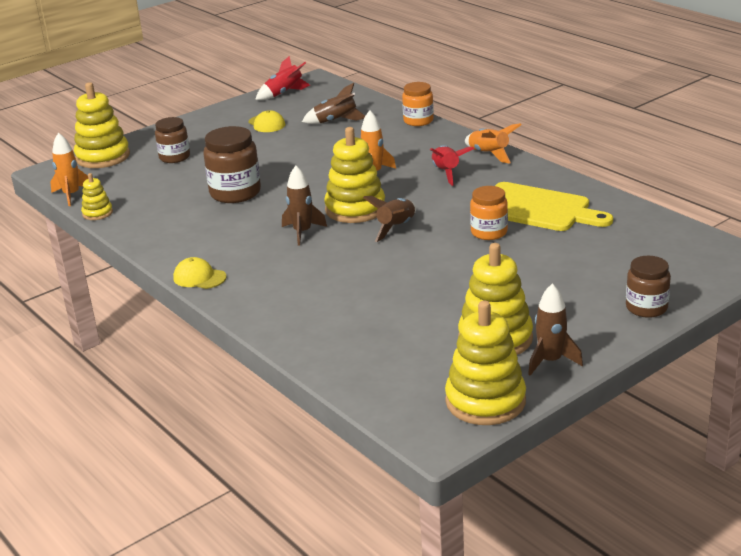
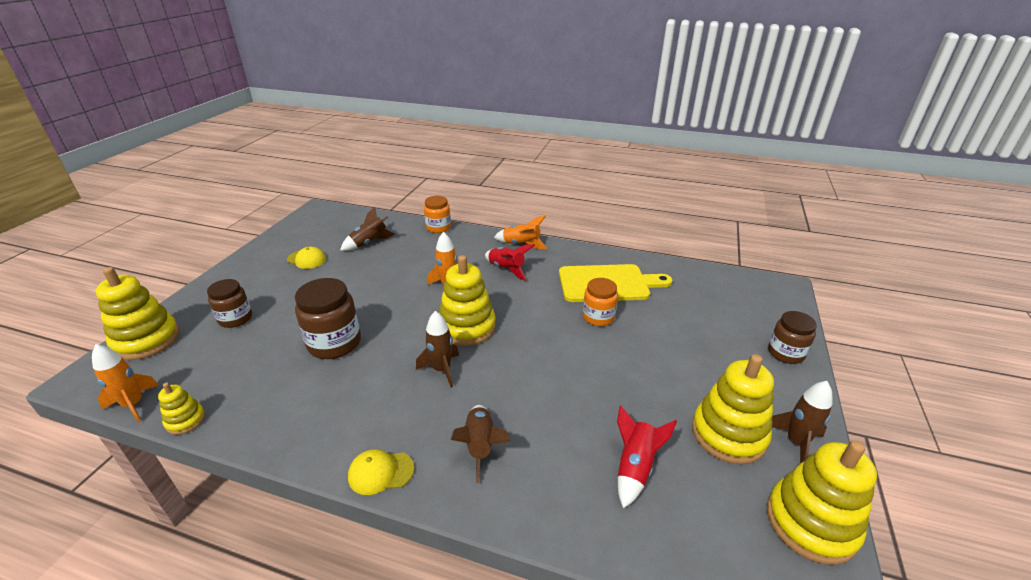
camera: 35 degrees left, 5 degrees up
(284, 93) = (299, 227): red rocket -> red rocket (635, 467)
(396, 227) = (521, 336): brown rocket -> brown rocket (480, 445)

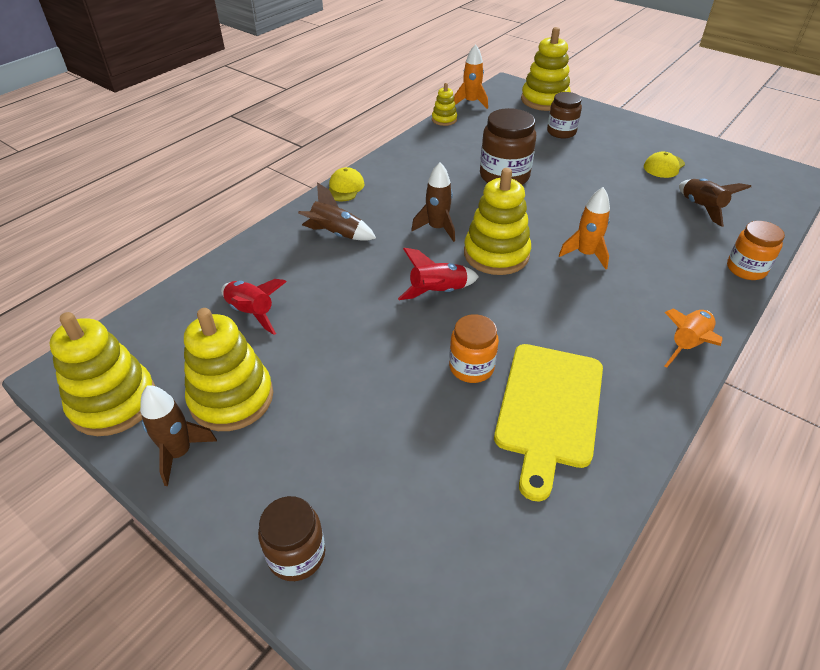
camera: 110 degrees right, 10 degrees up
(506, 269) = (614, 311): red rocket -> red rocket (438, 292)

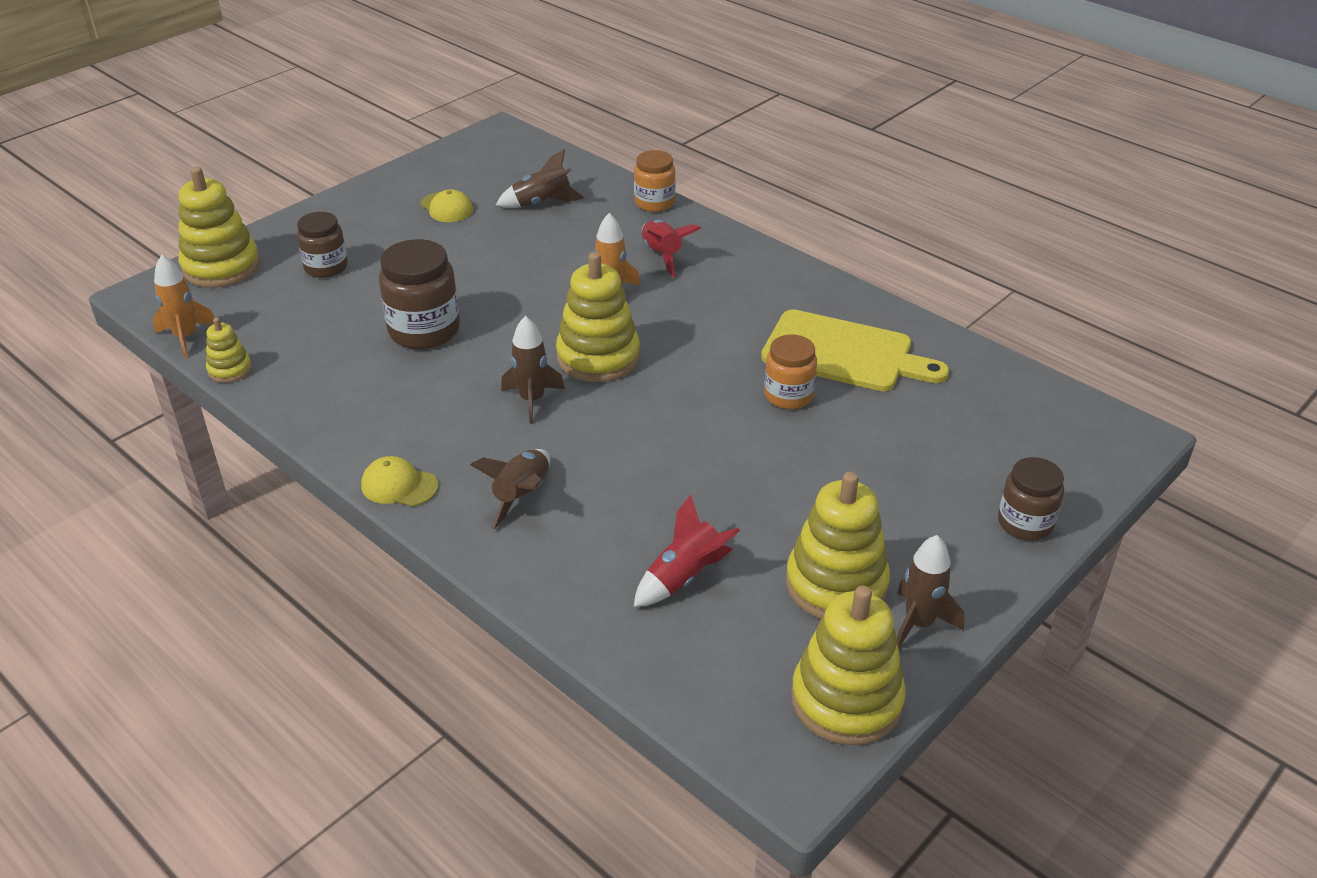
camera: 85 degrees left, 5 degrees down
(438, 292) = (663, 409): red rocket -> red rocket (662, 255)
(687, 345) = (761, 260): orange rocket -> none

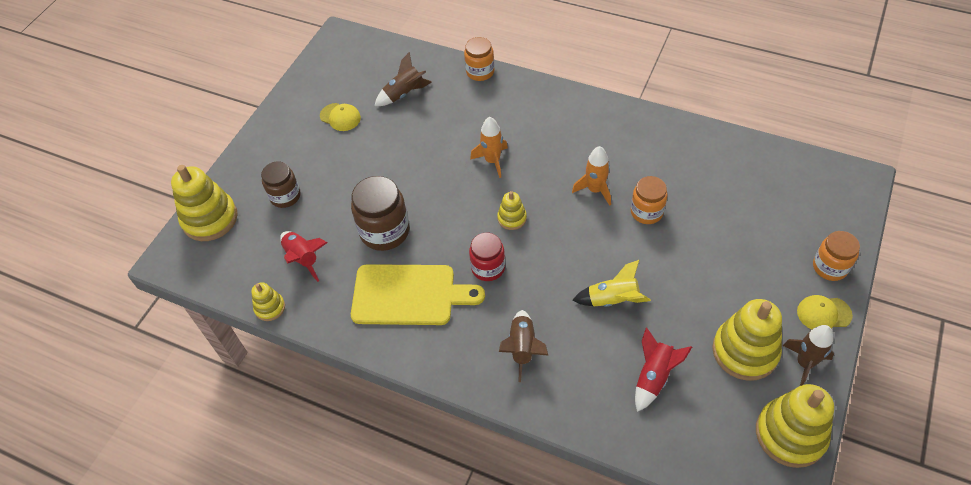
camera: 15 degrees left, 15 degrees up
(186, 337) = (221, 289): orange rocket -> orange rocket (595, 190)
(399, 486) = (440, 367): yellow cap -> yellow cap (823, 313)
(532, 400) = (488, 268): brown rocket -> red jar
(598, 357) = (512, 218): yellow stacking toy -> yellow stacking toy, size x0.51
(662, 255) = (509, 117): red rocket -> red rocket (303, 258)
(680, 477) = (612, 300): none -> yellow rocket
(844, 353) = (664, 166): yellow cutting board -> yellow cutting board (409, 295)
(1025, 523) = (830, 267): brown jar -> orange jar

